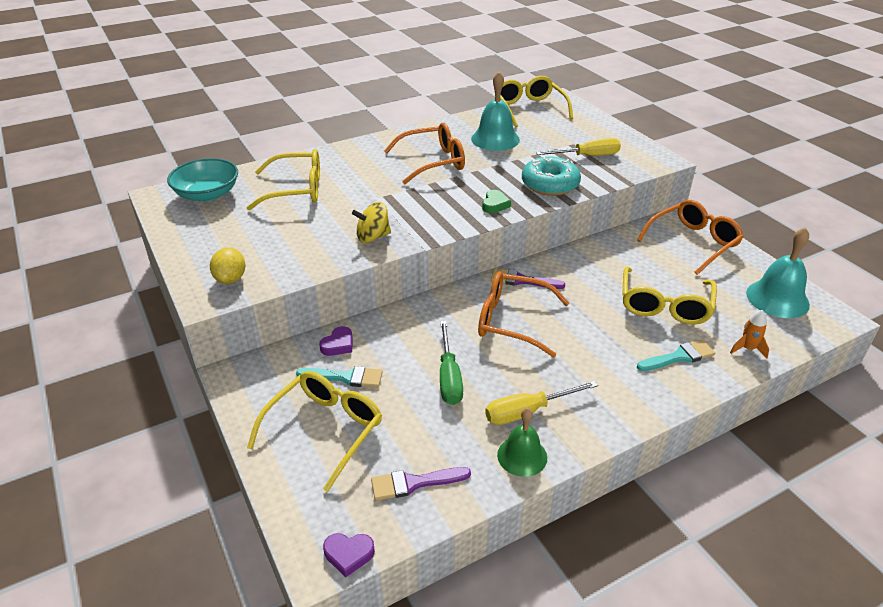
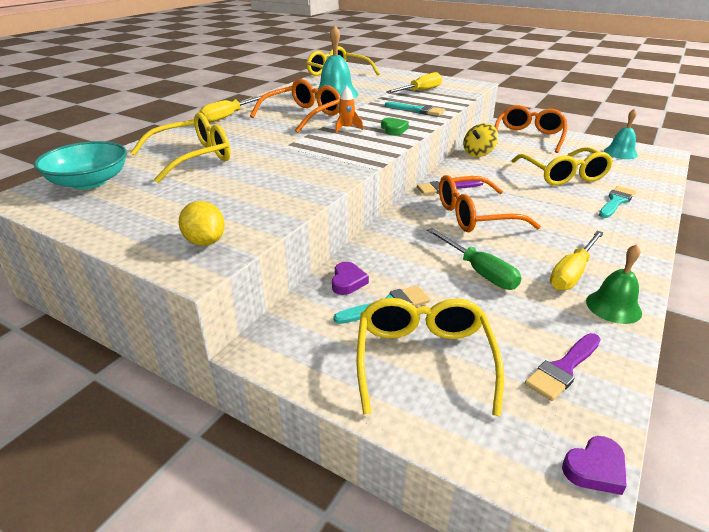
camera: 30 degrees left, 5 degrees down
(368, 146) = (228, 116): none -> yellow screwdriver
(373, 237) = (317, 172): yellow spinning top -> yellow spinning top (478, 153)
(550, 184) = (417, 110): turquoise donut -> turquoise brush
(747, 349) = (646, 184): orange rocket -> orange rocket (347, 128)
(777, 298) = (620, 153): turquoise bell -> turquoise bell, size x0.66

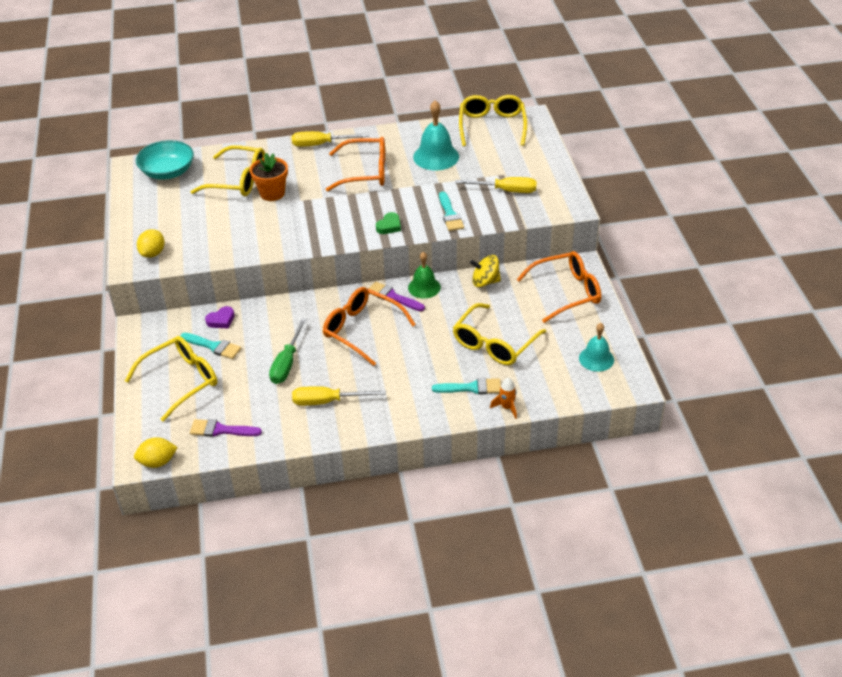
camera: 50 degrees right, 10 degrees up
(248, 151) = (272, 193): none -> orange flower pot
(347, 128) = (363, 206): orange rocket -> orange rocket (507, 407)
(595, 469) = (158, 462): purple heart -> yellow lemon
(613, 307) = (303, 430): green bell -> green bell (424, 287)

